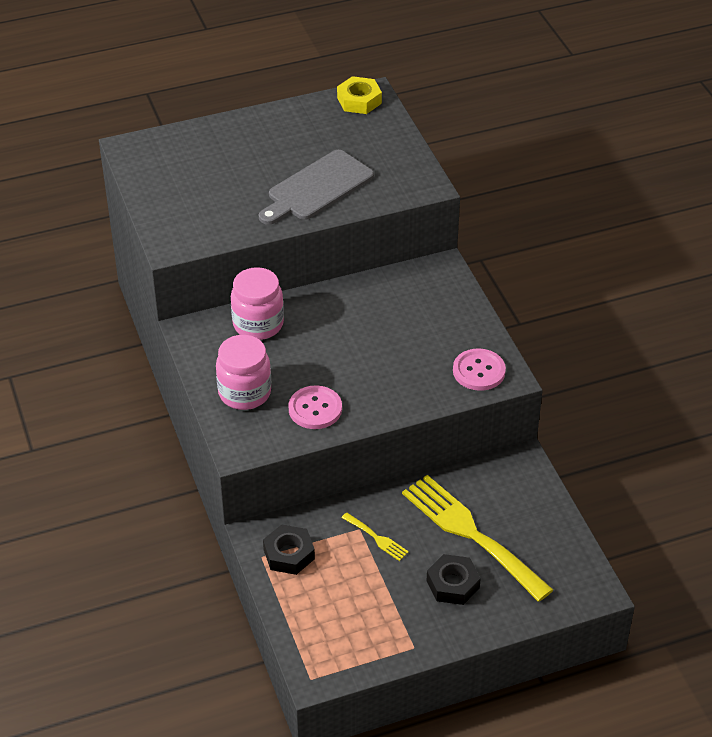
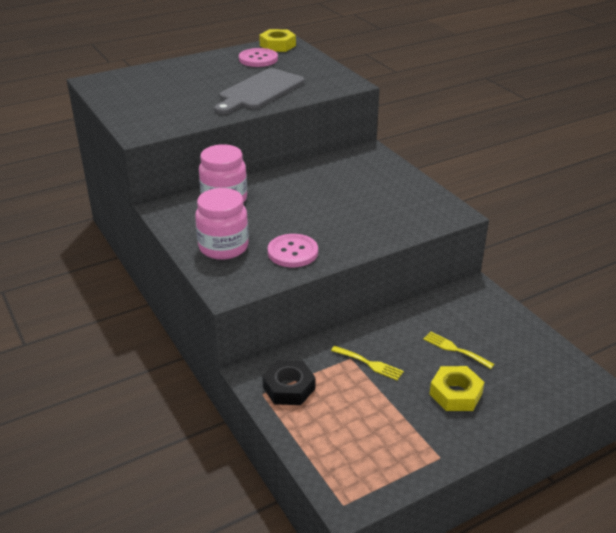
camera: 10 degrees left, 10 degrees down
(453, 584) = (455, 394): black nut -> yellow nut
(471, 533) = (455, 349): yellow fork -> yellow fork, size x0.42
(479, 371) = (429, 212): pink button -> pink button (258, 59)

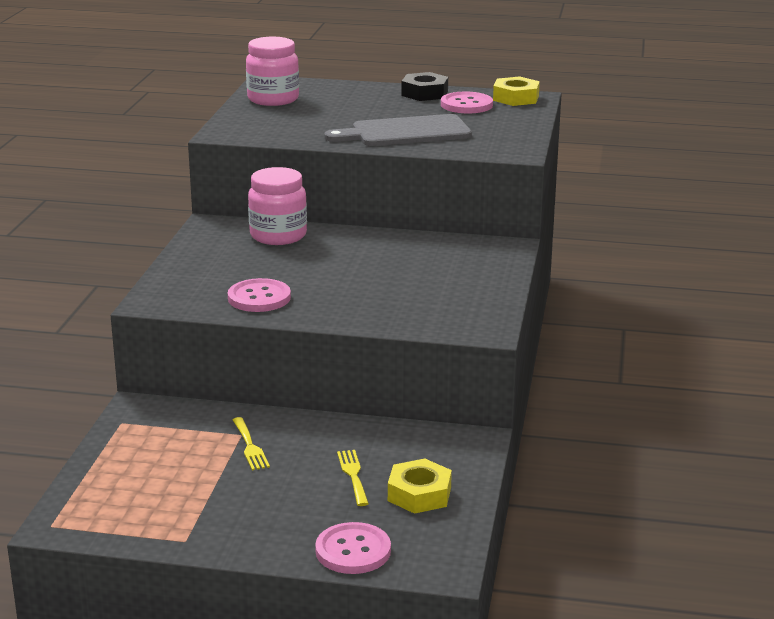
camera: 40 degrees right, 10 degrees down
(223, 247) = (207, 271): pink jar -> pink jar (273, 99)
(289, 388) = (149, 429): black nut -> black nut (424, 93)
(455, 394) = (287, 506): yellow nut -> yellow nut (419, 494)
(534, 401) = (353, 551): none -> pink button

